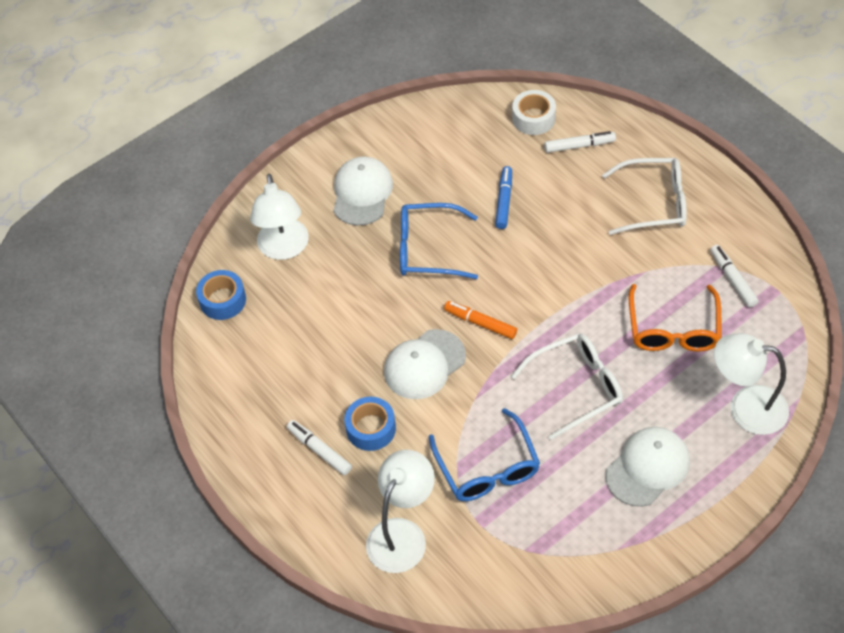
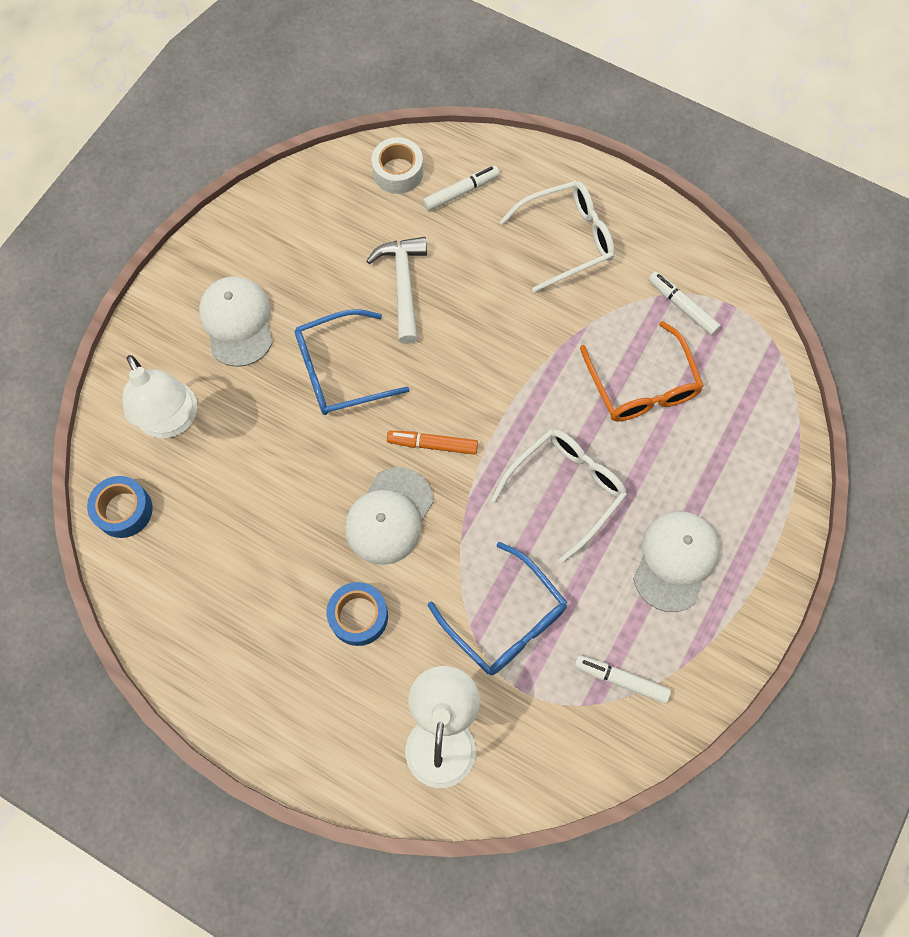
camera: 25 degrees left, 15 degrees up
(319, 450) = (310, 663): white marker -> white marker (620, 679)
(504, 201) = (403, 285): blue marker -> white hammer
(746, 407) = (750, 454): white lamp -> none

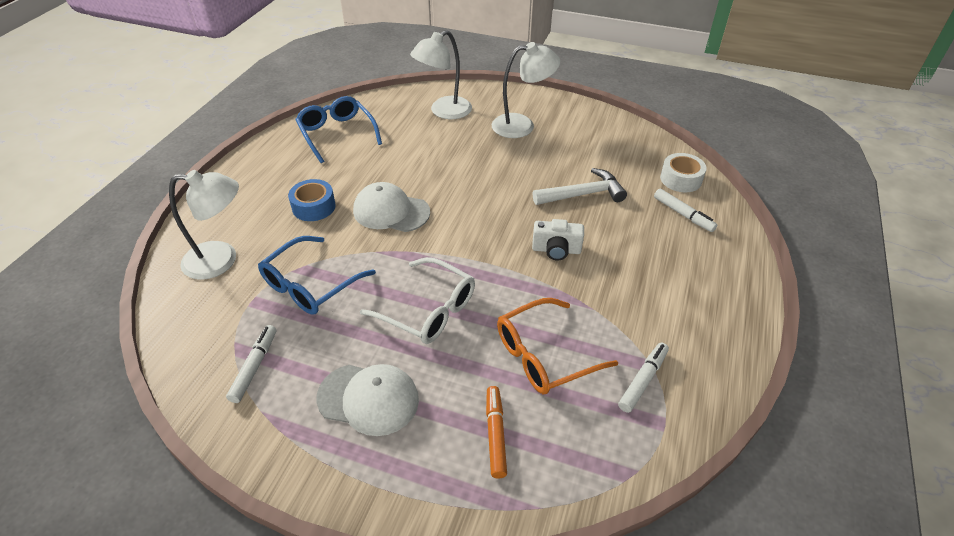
camera: 80 degrees right, 25 degrees down
(124, 510) = (381, 104): blue tape -> none
(237, 322) = (522, 125): white cap -> white lamp
(340, 370) = (501, 174): blue glasses -> blue glasses (337, 134)
(432, 444) = (453, 226): orange marker -> orange marker (495, 434)
(495, 338) = (556, 250): none -> white camera
(566, 239) = (673, 284): white glasses -> none

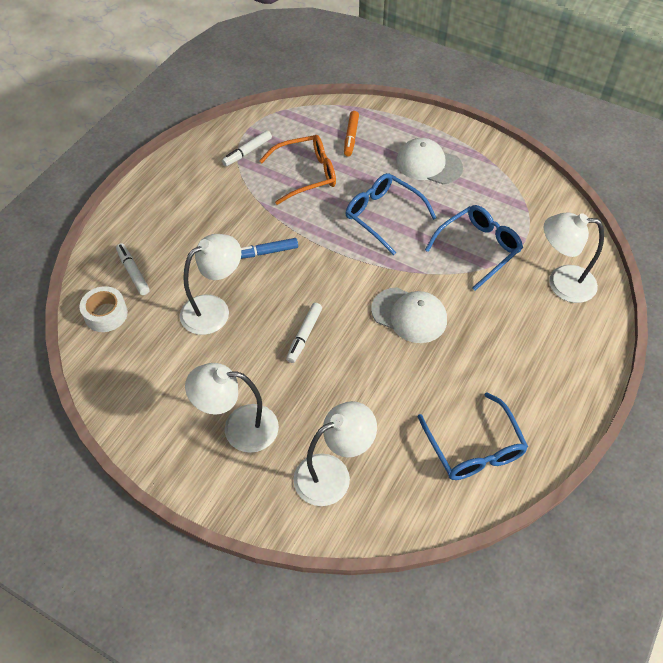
camera: 170 degrees left, 10 degrees up
(254, 367) = (509, 193): white marker -> white marker (304, 335)
(314, 207) = (487, 332): blue tape -> none
(427, 310) = (384, 216): white glasses -> blue glasses
(556, 250) = (266, 252): white camera -> blue marker
(583, 194) = (214, 309): white hammer -> white lamp

